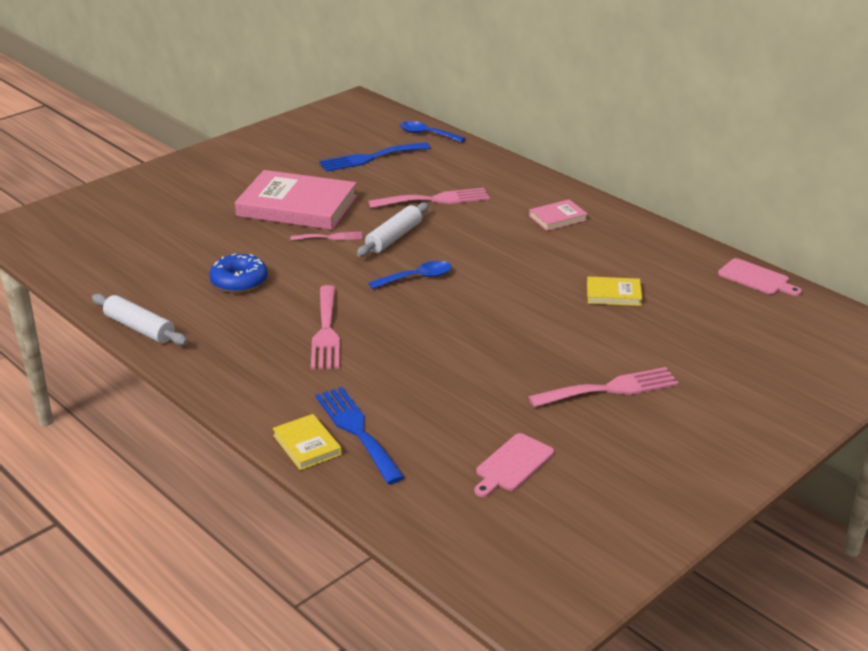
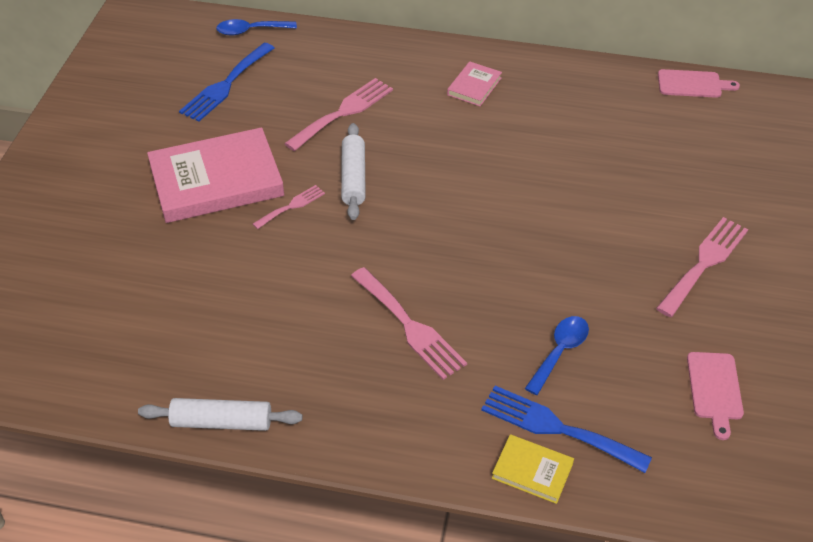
camera: 35 degrees left, 15 degrees up
(239, 281) = (260, 307): blue donut -> none
(416, 278) = (424, 218): blue spoon -> blue spoon (559, 352)
(613, 294) = (605, 155): yellow book -> none

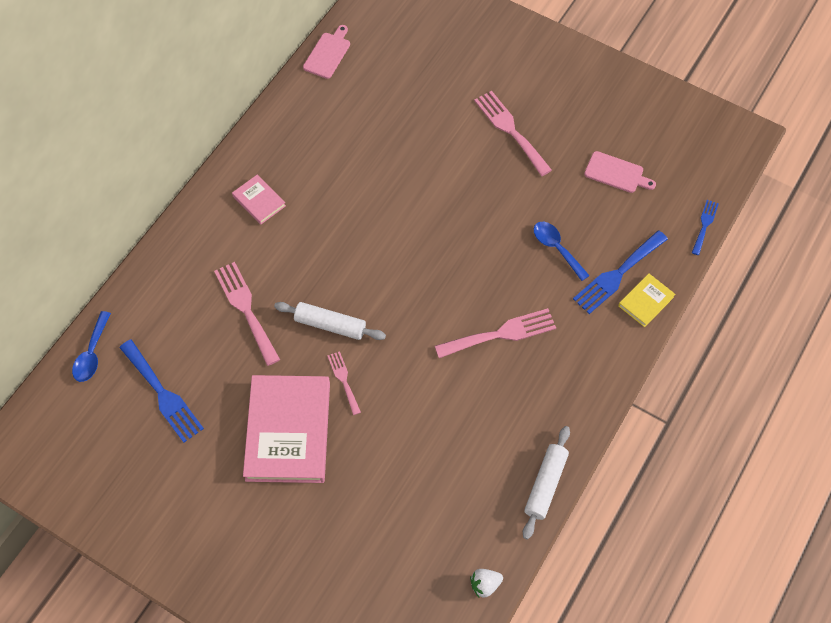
camera: 70 degrees left, 15 degrees up
(77, 394) = (485, 584): none -> white strawberry
(697, 517) = (704, 225): none -> blue fork

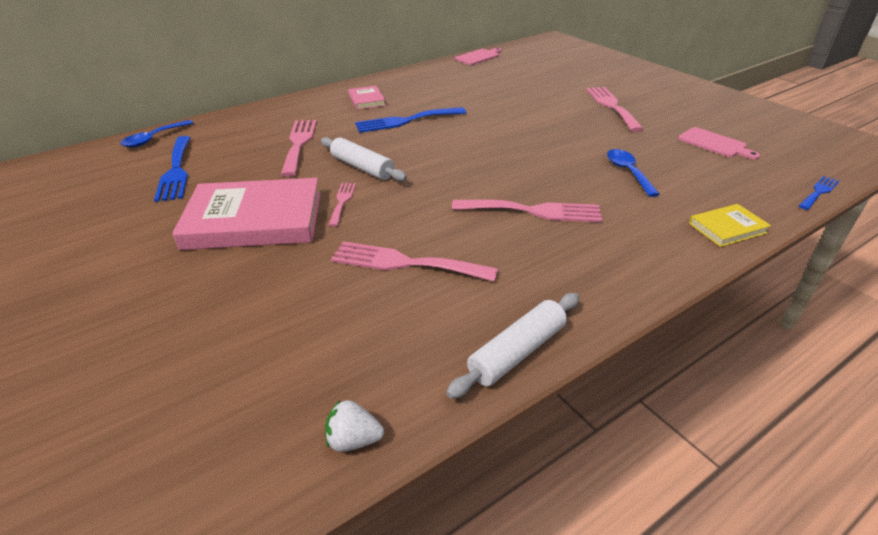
camera: 25 degrees right, 25 degrees down
(288, 431) = (254, 220): pink book -> pink book turned 60 degrees clockwise
(435, 433) = (405, 263): none -> pink fork
(617, 274) = (695, 202): blue fork -> blue fork (406, 121)

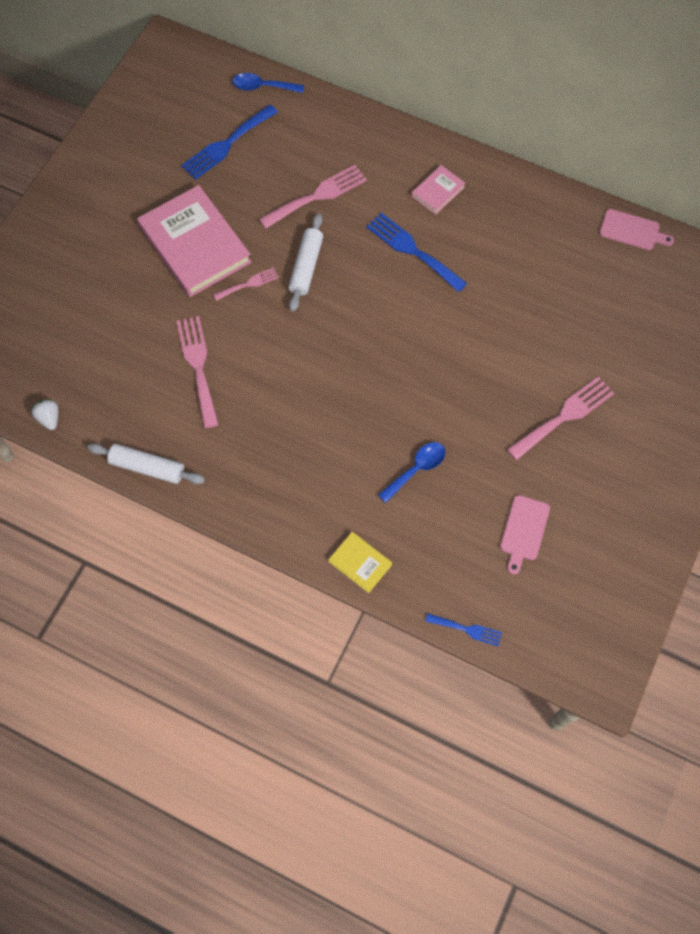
camera: 60 degrees right, 30 degrees up
(533, 211) = (309, 419): pink fork -> none

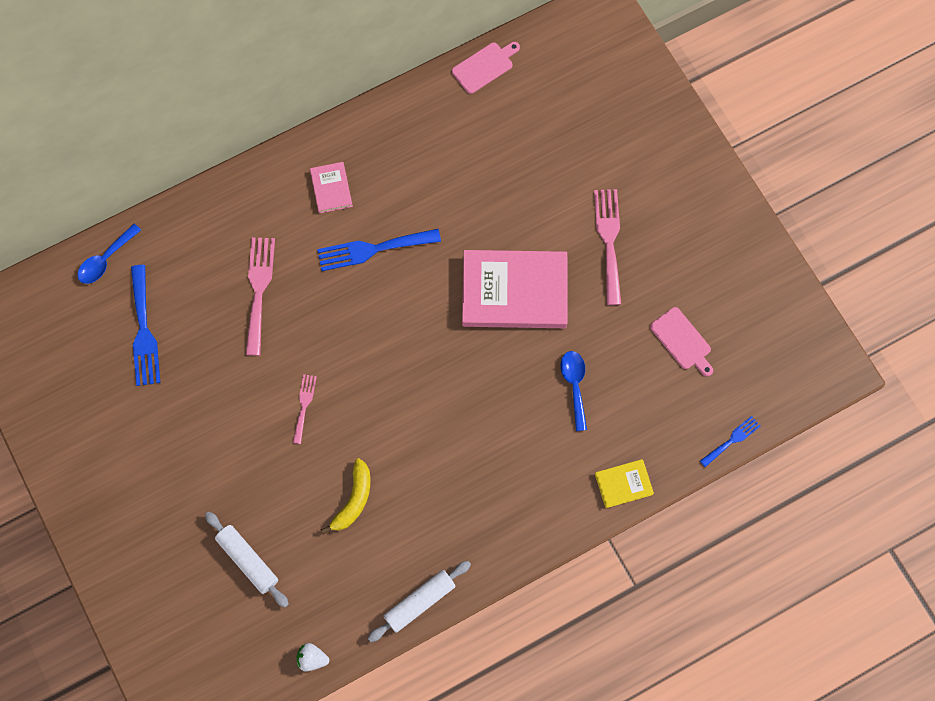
camera: 55 degrees left, 5 degrees up
(195, 244) = (229, 425): pink book -> pink book (514, 291)
(198, 366) = (353, 500): pink fork -> yellow banana
(306, 267) = (323, 346): white rolling pin -> white rolling pin (248, 560)

